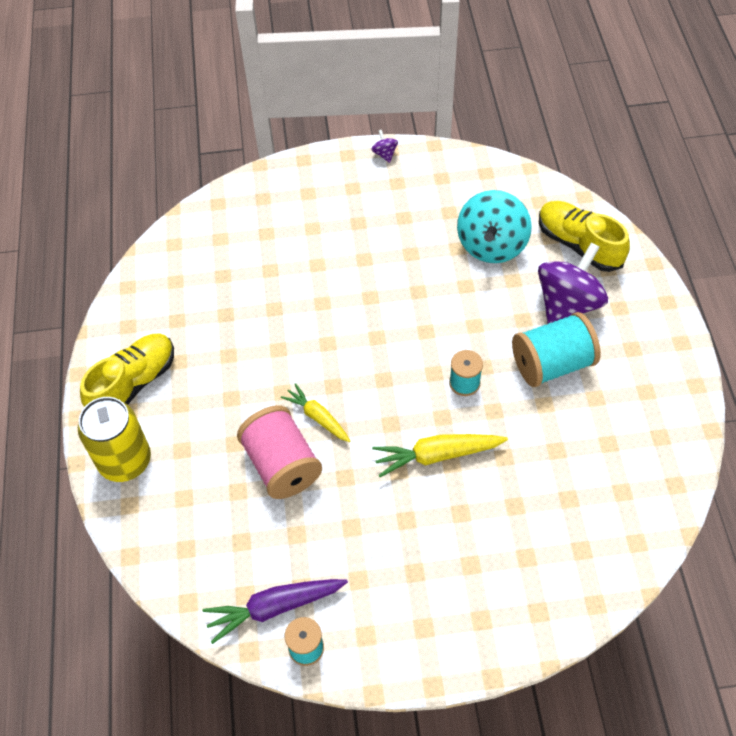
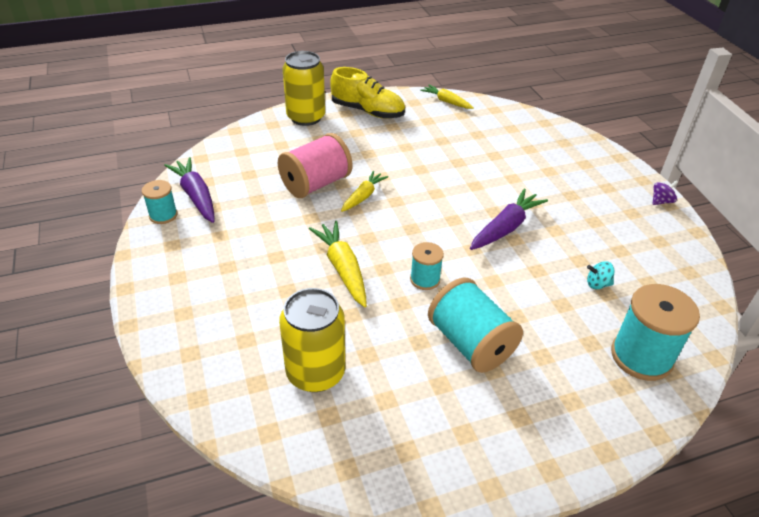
camera: 75 degrees right, 15 degrees down
(139, 290) = (446, 101): none -> yellow carrot
(399, 294) = (506, 227): none -> purple carrot
(491, 245) = (597, 284): turquoise spinning top -> turquoise spinning top, size x0.40
(567, 304) = (554, 351): purple spinning top -> none
(574, 497) = (315, 372): none -> yellow can
(579, 245) = (641, 356): yellow shoe -> turquoise spool

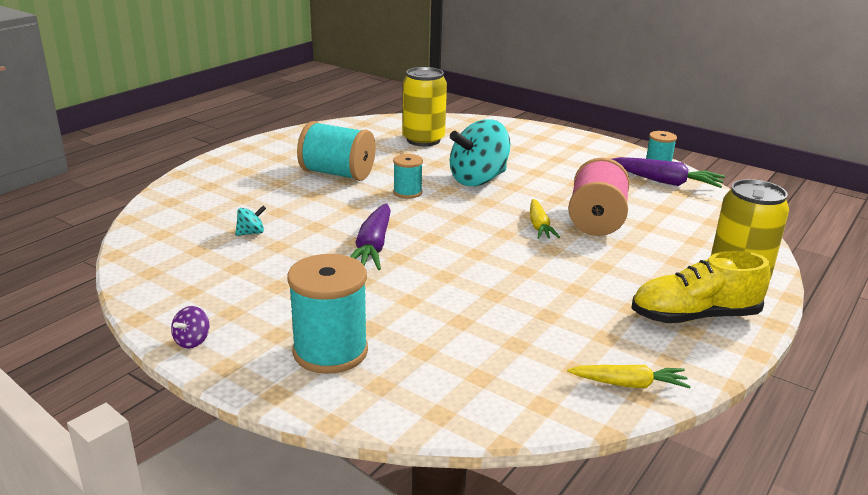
camera: 145 degrees right, 15 degrees down
(342, 268) = (478, 180): yellow carrot -> turquoise spinning top
(641, 356) = (197, 202): turquoise spool -> turquoise spool (330, 351)

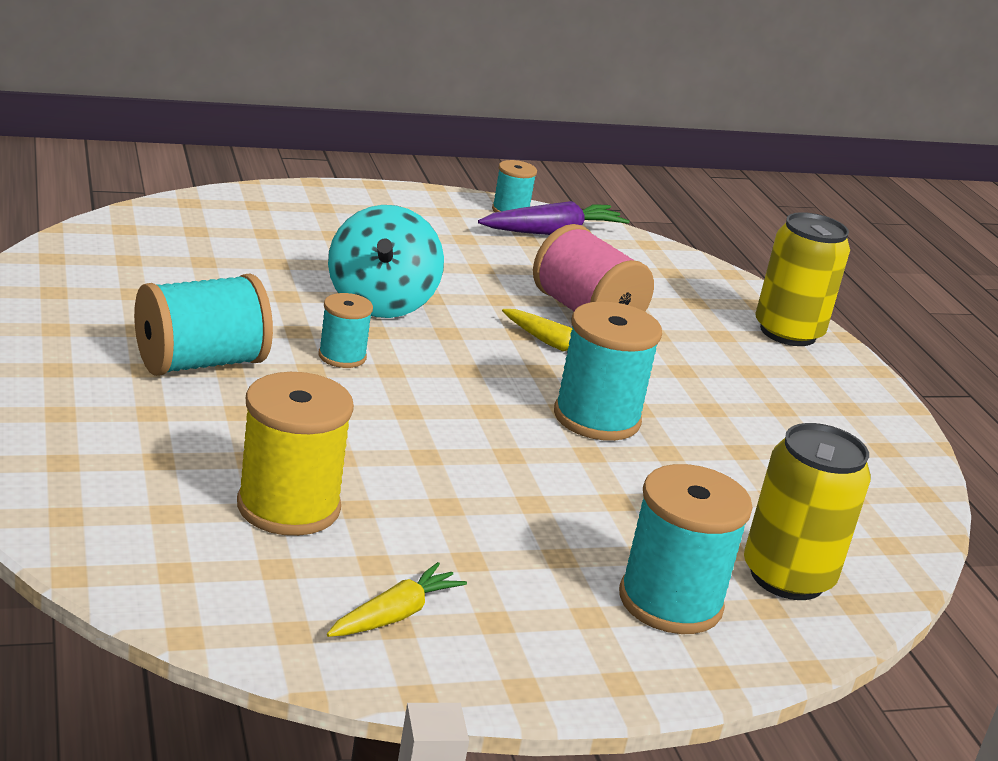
camera: 55 degrees left, 0 degrees up
(192, 341) = (535, 679): purple spinning top -> none
(251, 233) = (288, 507): turquoise spinning top -> yellow spool
(372, 247) = (459, 454): purple carrot -> none
(423, 140) = (196, 261): yellow can -> yellow can (787, 577)
(486, 264) = (596, 418): none -> turquoise spool
(629, 384) = (902, 487): yellow carrot -> yellow carrot (395, 615)
(694, 316) = (828, 392): yellow shoe -> none

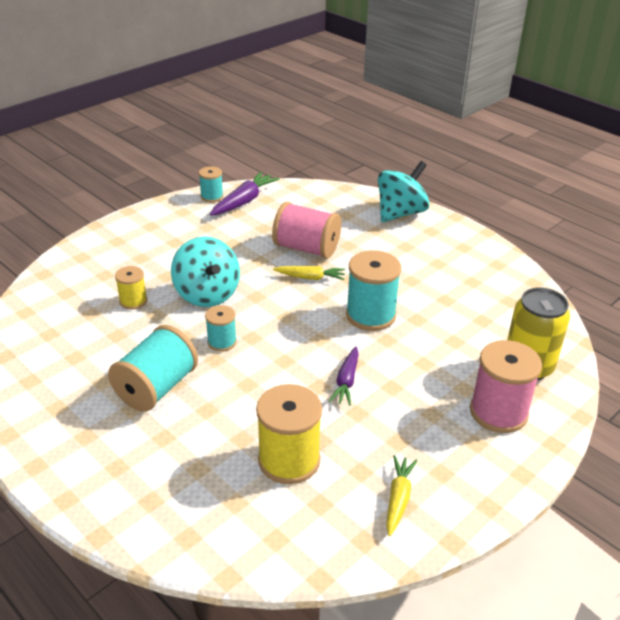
camera: 25 degrees left, 10 degrees up
(272, 271) = (133, 301): none -> yellow spool
(470, 468) = (346, 381): none -> purple carrot
(670, 602) = (498, 412): turquoise spool -> pink spool
(788, 332) = (400, 213): yellow can -> turquoise spinning top

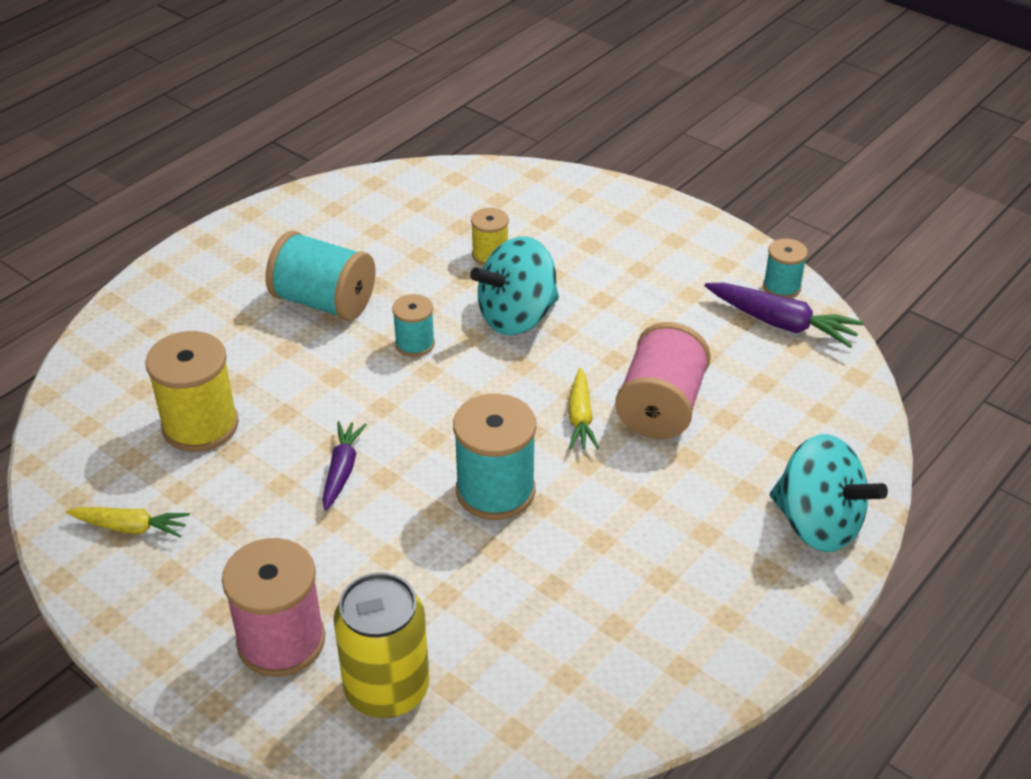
camera: 85 degrees right, 5 degrees up
(346, 381) = (342, 470): purple carrot -> purple carrot turned 90 degrees clockwise

